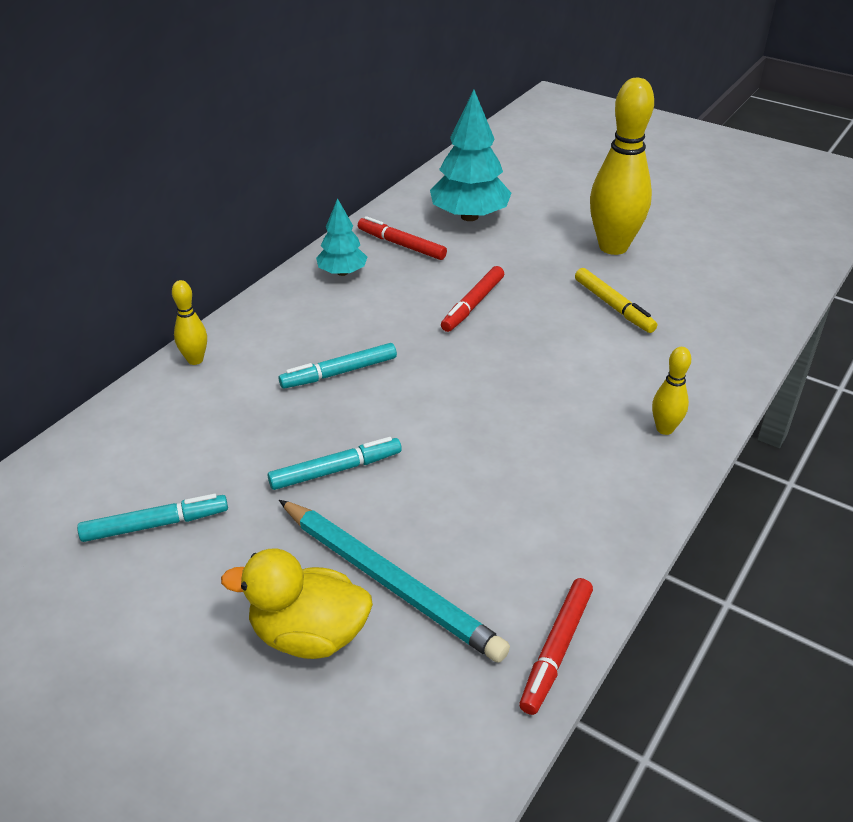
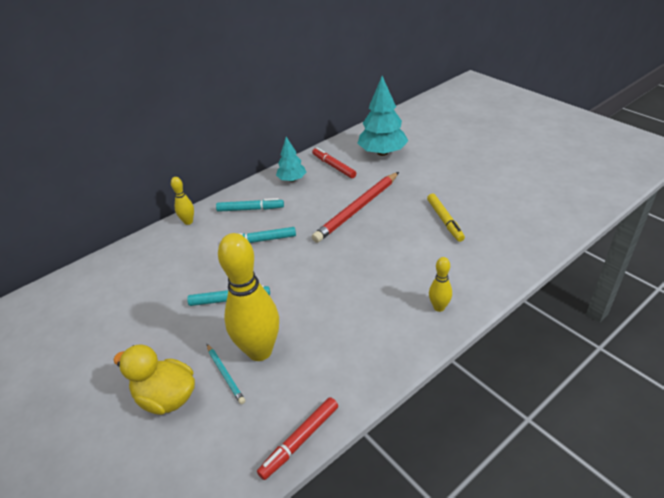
camera: 20 degrees right, 0 degrees up
(155, 524) = (121, 315): turquoise marker -> turquoise marker (250, 209)
(389, 582) = (225, 374): turquoise pencil -> turquoise pencil, size x0.47
(473, 305) = (357, 209): red marker -> red pencil
(613, 247) = (463, 181): yellow bowling pin -> yellow bowling pin (260, 351)

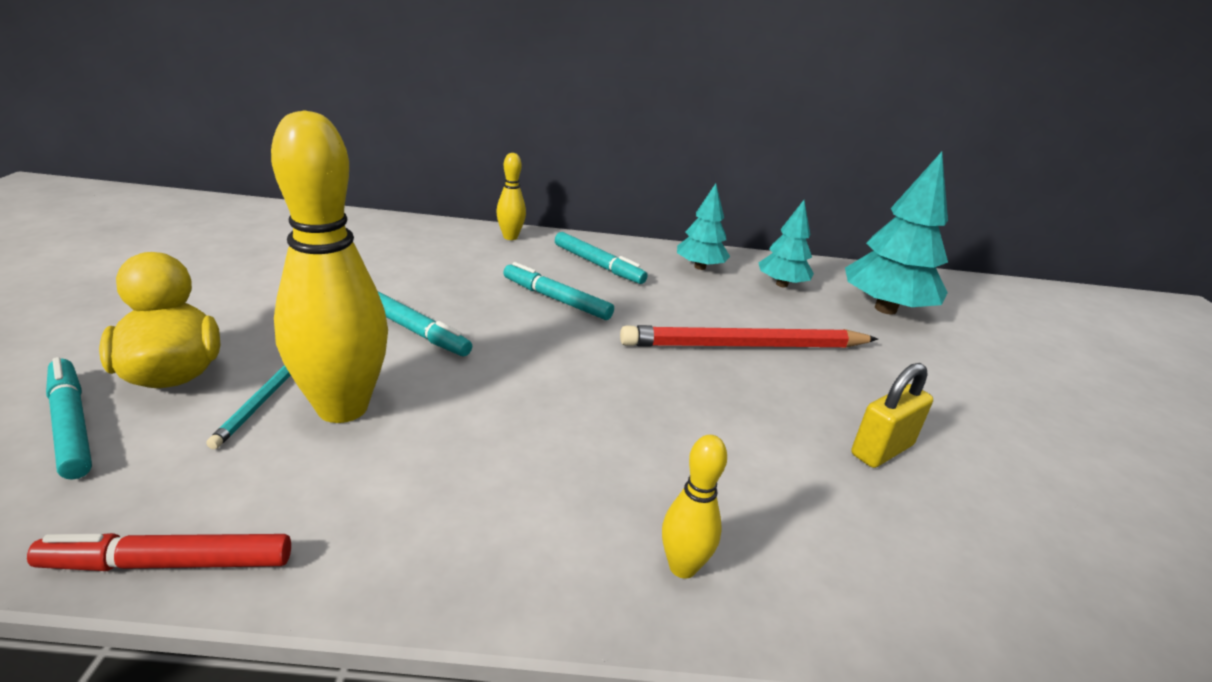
camera: 35 degrees right, 10 degrees down
(170, 446) = (71, 425): none -> turquoise marker
(333, 166) = (782, 284): red marker -> turquoise tree
(445, 220) = (882, 450): yellow marker -> yellow padlock

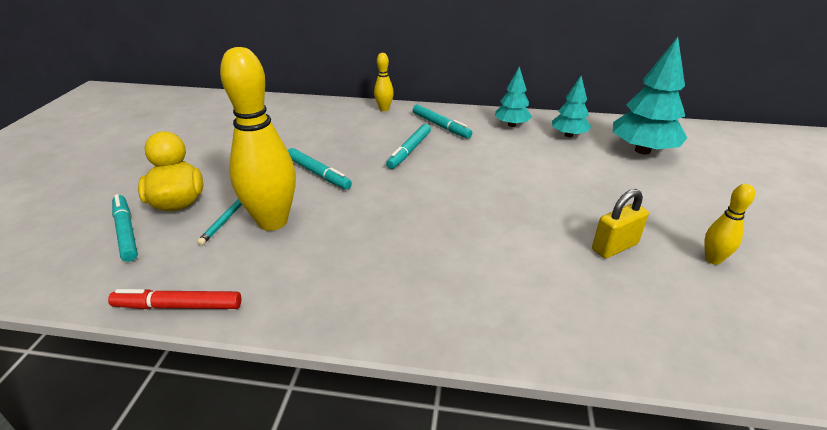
camera: 10 degrees right, 5 degrees up
(556, 299) = (409, 151): turquoise marker -> turquoise marker turned 105 degrees counterclockwise
(682, 567) = (466, 315): yellow bowling pin -> yellow bowling pin (712, 259)
(745, 346) = (533, 179): red pencil -> none

